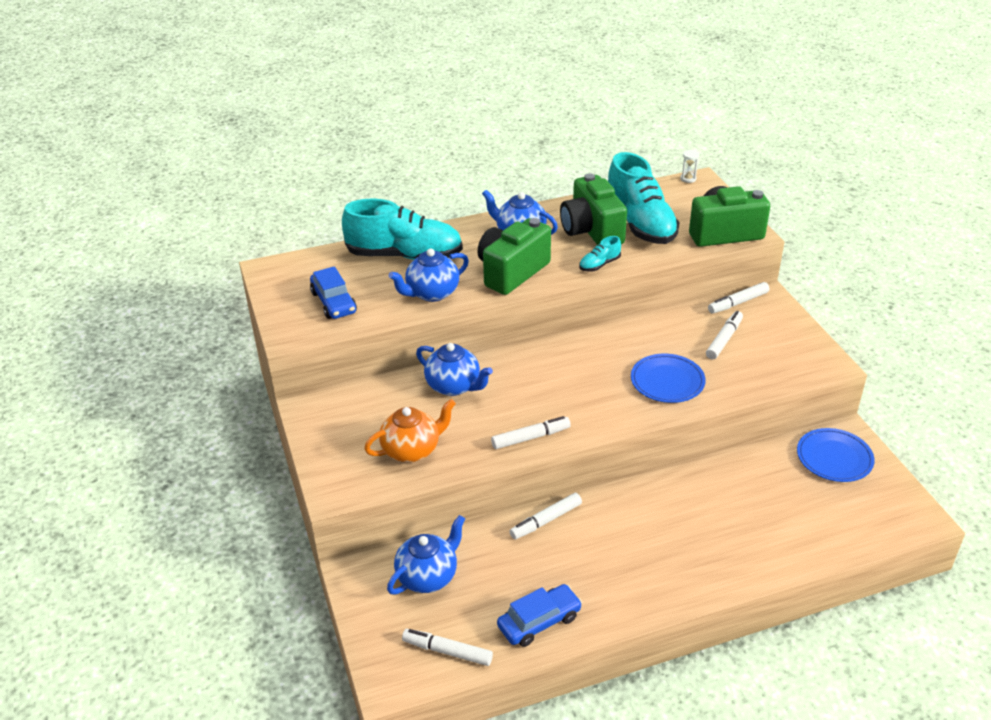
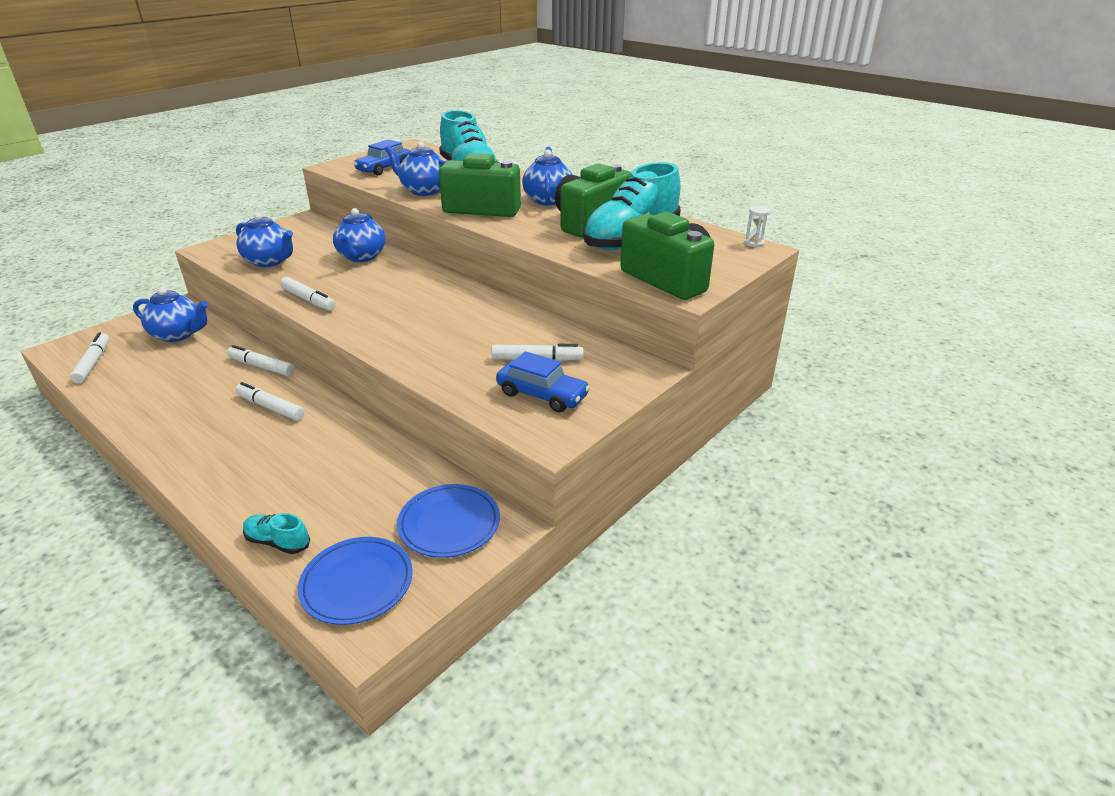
camera: 60 degrees right, 5 degrees down
(412, 450) = (270, 261): orange teapot -> blue teapot
(539, 621) = (131, 394): blue car -> blue car (542, 395)
(599, 264) = (534, 236): turquoise shoe -> turquoise shoe (278, 542)
(667, 381) = (436, 343): blue plate -> blue plate (357, 583)
(738, 303) = (616, 354): white marker -> white marker (271, 407)

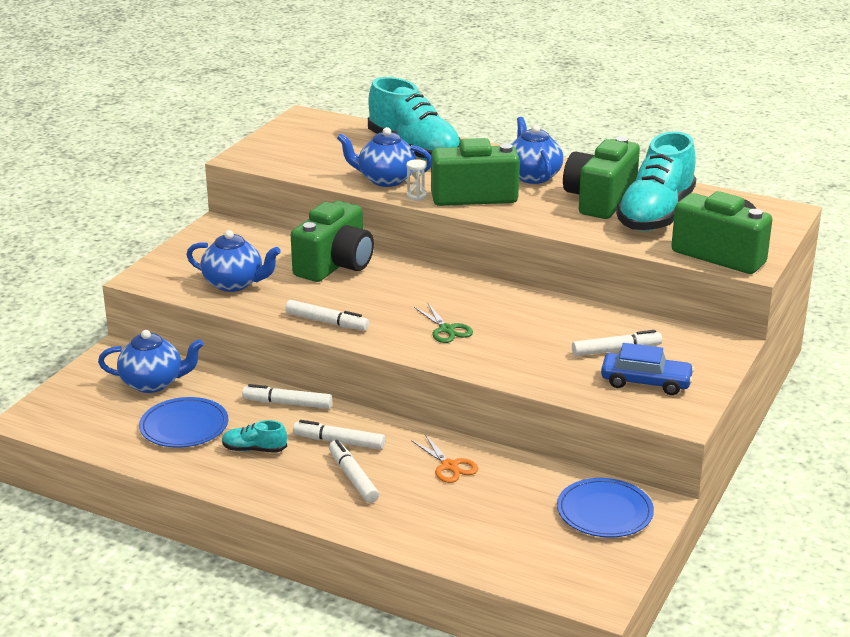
camera: 15 degrees left, 5 degrees down
(93, 363) = (89, 428): white marker -> white marker (353, 478)
(278, 542) = (462, 552): turquoise shoe -> turquoise shoe (254, 449)
(343, 447) = (449, 466): none -> orange scissors
(357, 583) = (561, 568): blue plate -> blue plate (184, 426)
(361, 257) = (335, 265): blue teapot -> green camera
(384, 168) = (307, 154): blue car -> none
(401, 319) = (447, 330): none -> green scissors
(754, 243) = (777, 205): white hourglass -> white hourglass (416, 196)

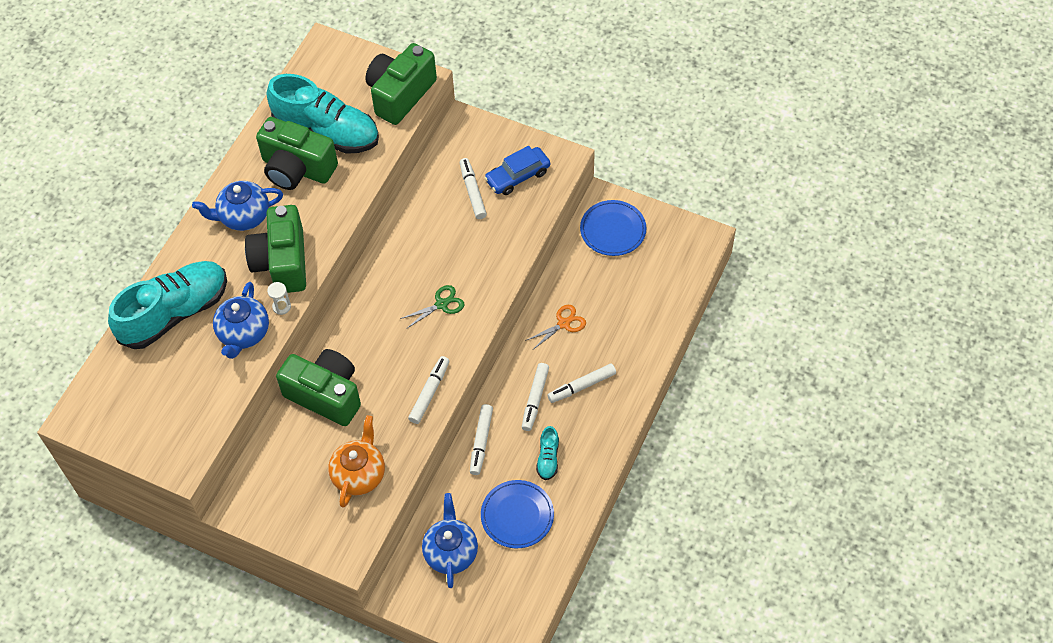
camera: 90 degrees left, 30 degrees up
(234, 284) = (359, 474): blue teapot -> orange teapot
(646, 382) = (517, 176): blue car -> blue car turned 135 degrees counterclockwise

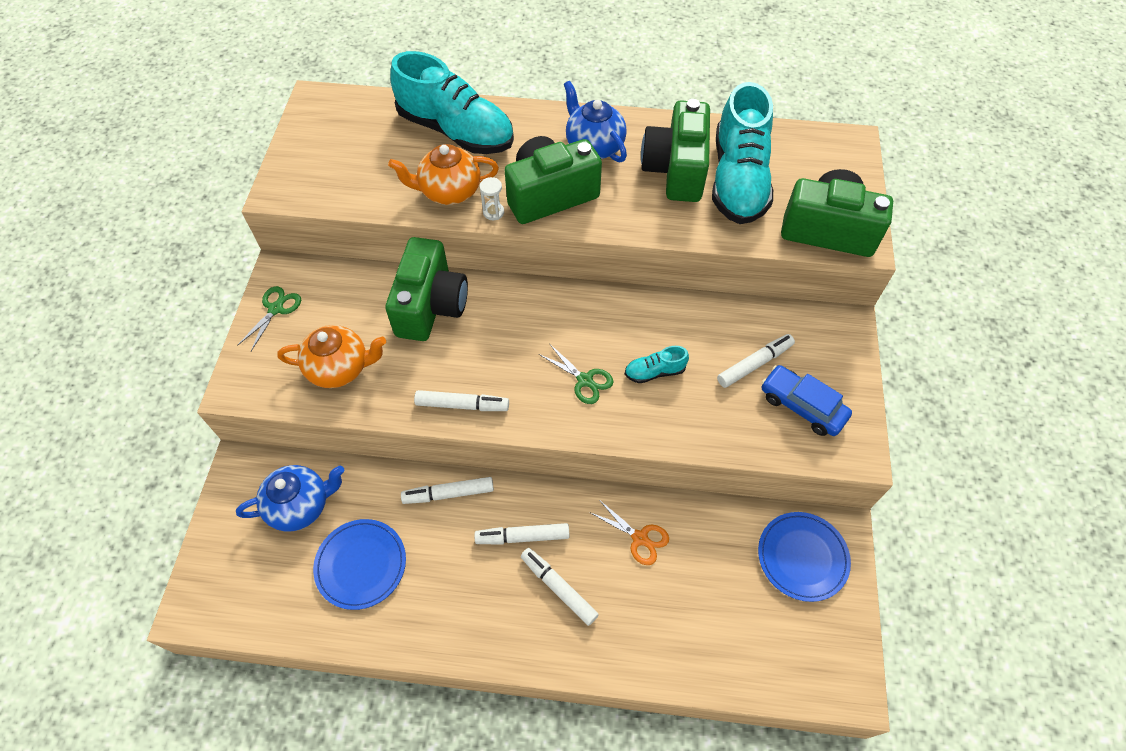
camera: 70 degrees right, 0 degrees up
(244, 333) = (449, 192): blue teapot -> orange teapot
(276, 516) = (276, 309): none -> green scissors
(548, 458) = (446, 577): turquoise shoe -> turquoise shoe (654, 372)

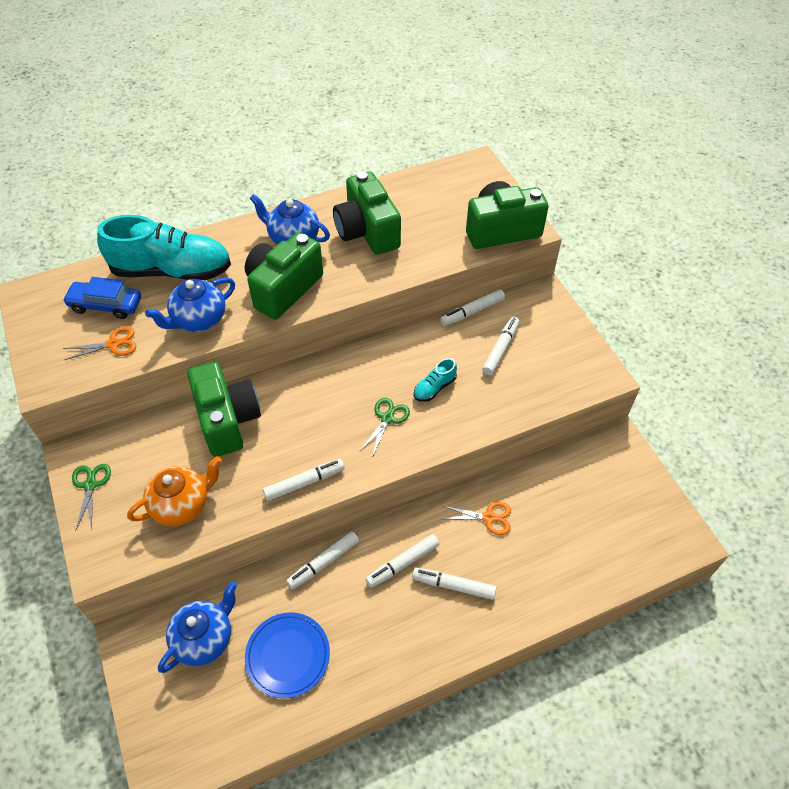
camera: 30 degrees left, 5 degrees down
(358, 181) = (114, 344): none -> orange scissors
(449, 192) = (199, 320): orange teapot -> blue teapot
(493, 212) = (246, 320): white hourglass -> none
(585, 380) = (387, 418): green scissors -> green scissors turned 75 degrees counterclockwise
(738, 180) = (416, 220): turquoise shoe -> none
(750, 308) = (472, 311): none -> white marker
(802, 406) = (550, 363): blue car -> blue car (106, 305)
(802, 557) = (605, 471): blue plate -> none

